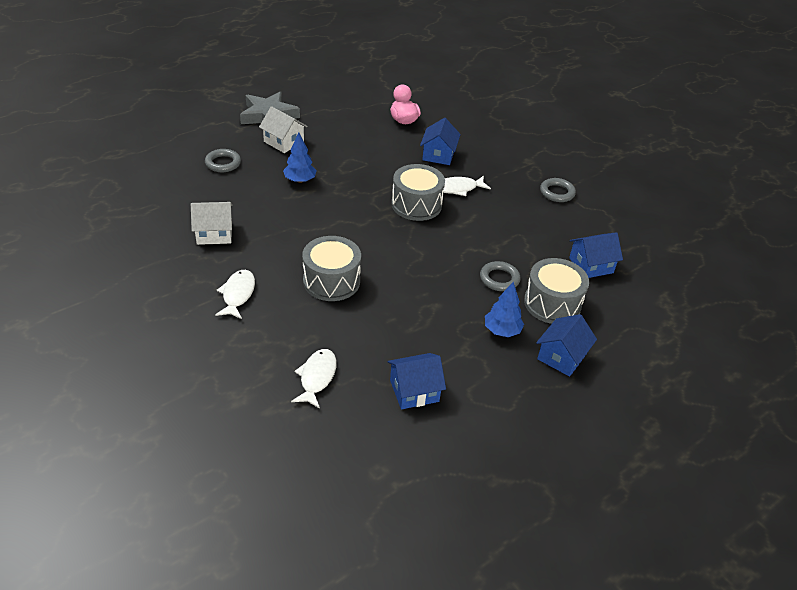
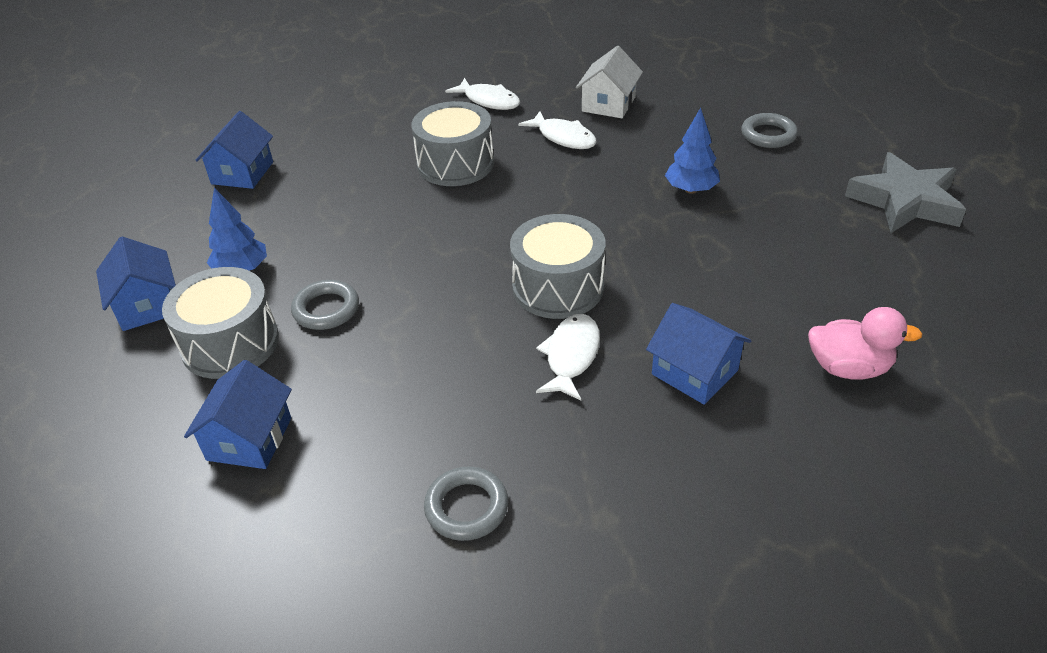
camera: 125 degrees right, 0 degrees up
(283, 142) = (811, 198): white house -> none
(317, 377) = (327, 121): white fish -> white fish (563, 137)

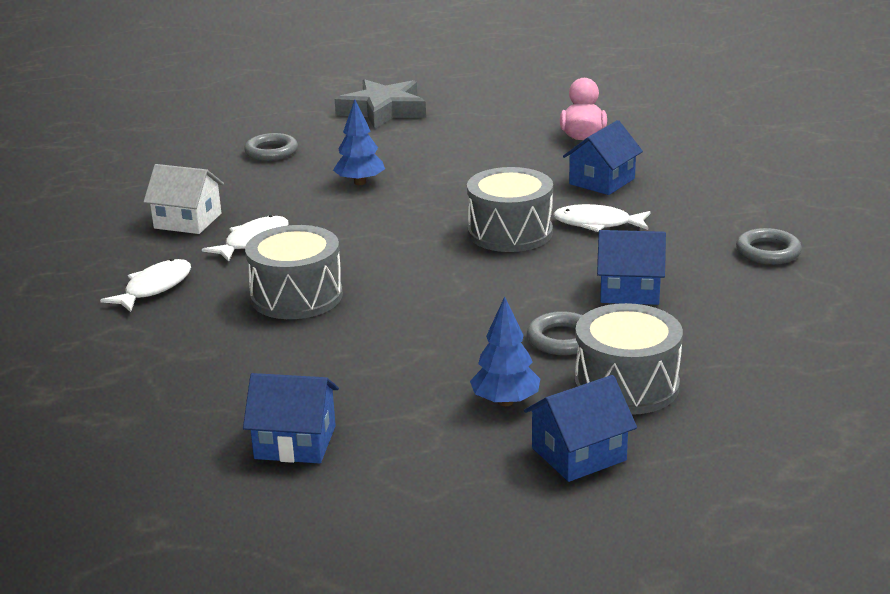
camera: 95 degrees left, 15 degrees down
(249, 439) = (744, 351): blue house -> blue house (629, 290)

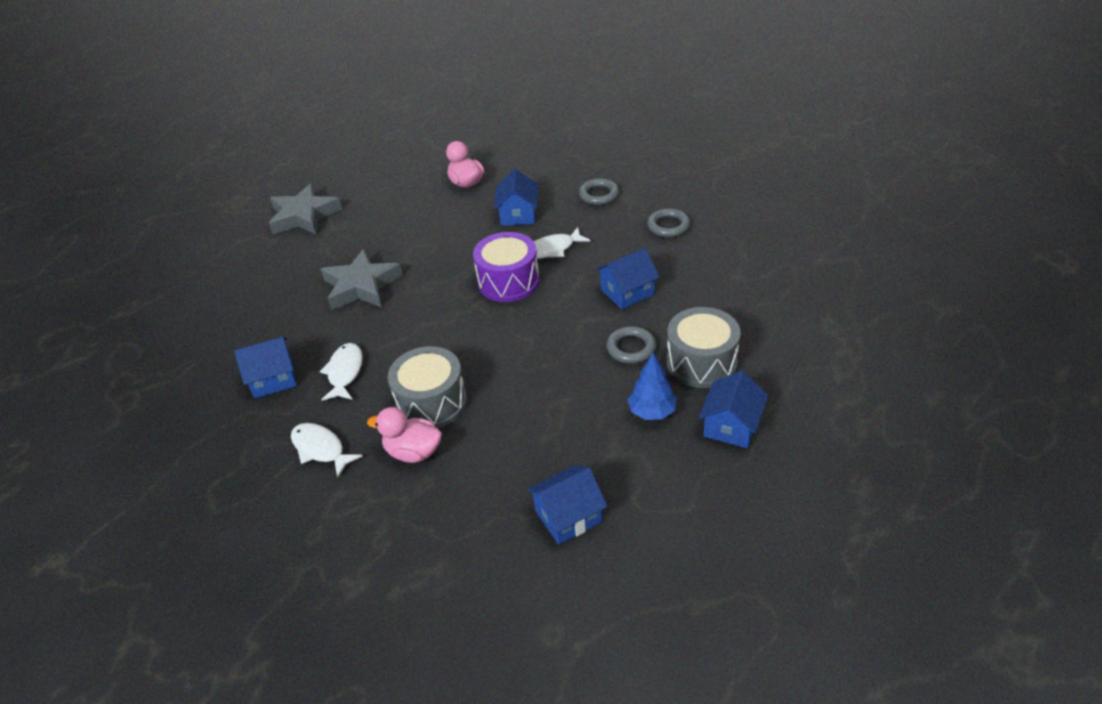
camera: 35 degrees left, 15 degrees up
(154, 288) = (320, 449): white fish -> white fish turned 45 degrees counterclockwise
(187, 221) = (273, 379): white house -> blue house
(227, 326) = (413, 452): none -> pink duck
(271, 152) = (263, 288): grey ring -> grey ring (599, 195)
(360, 182) = (361, 286): blue tree -> grey star
(510, 232) = (508, 281): grey drum -> purple drum

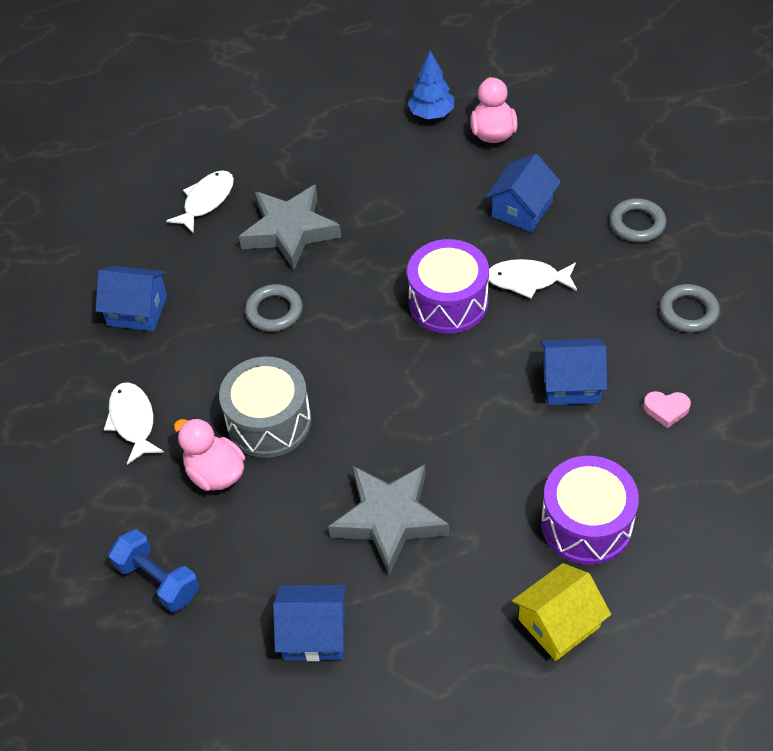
camera: 30 degrees right, 10 degrees up
(304, 216) = (288, 102): grey star -> grey star (389, 519)
(345, 372) = (208, 338): white fish -> white fish (206, 201)
(418, 542) = (158, 580): none -> blue dumbbell
(631, 348) = (521, 463): grey ring -> grey ring (274, 311)
(652, 412) = (485, 558): blue tree -> blue tree (431, 114)
(698, 280) = (666, 410): none -> pink heart
(701, 362) = (586, 524): grey drum -> purple drum
(731, 426) = (558, 623): blue house -> yellow house

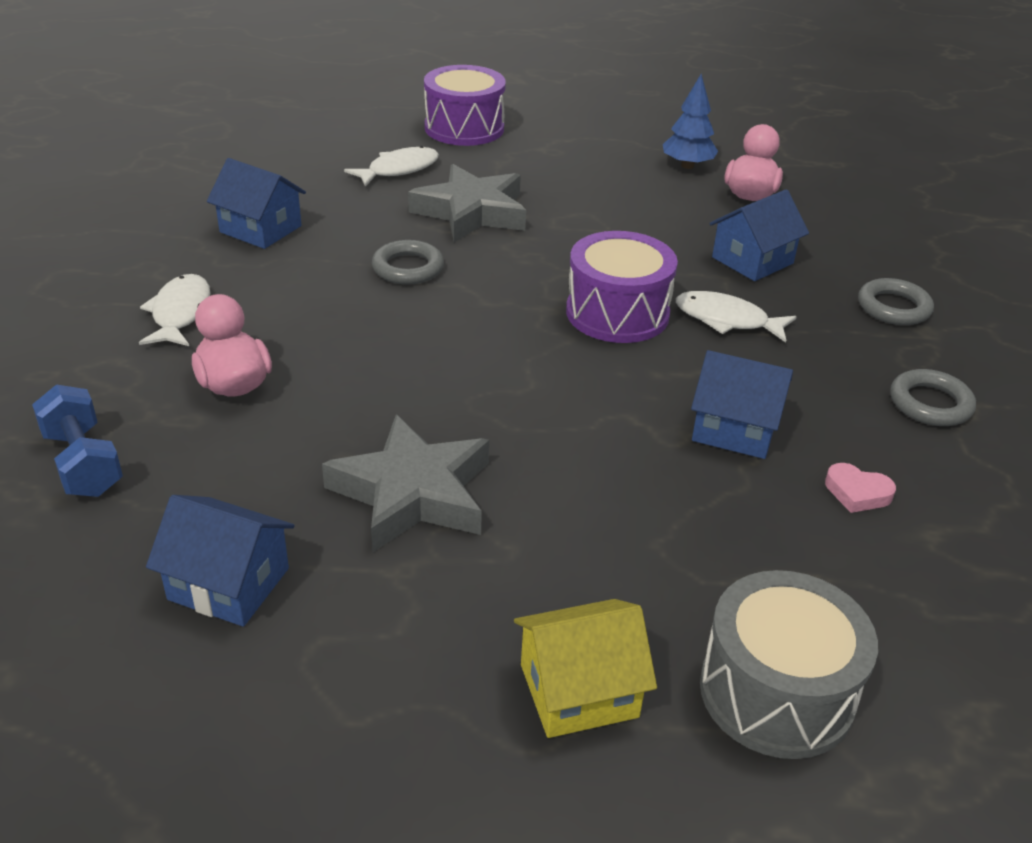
camera: 15 degrees right, 15 degrees down
(269, 421) = (331, 357): grey drum -> grey drum (776, 692)
(586, 524) = (681, 583): purple drum -> purple drum (464, 128)

